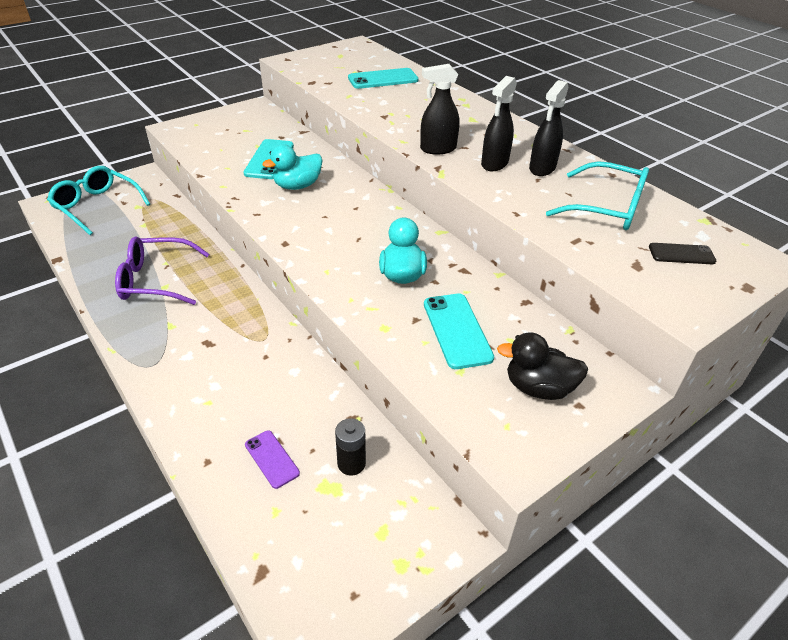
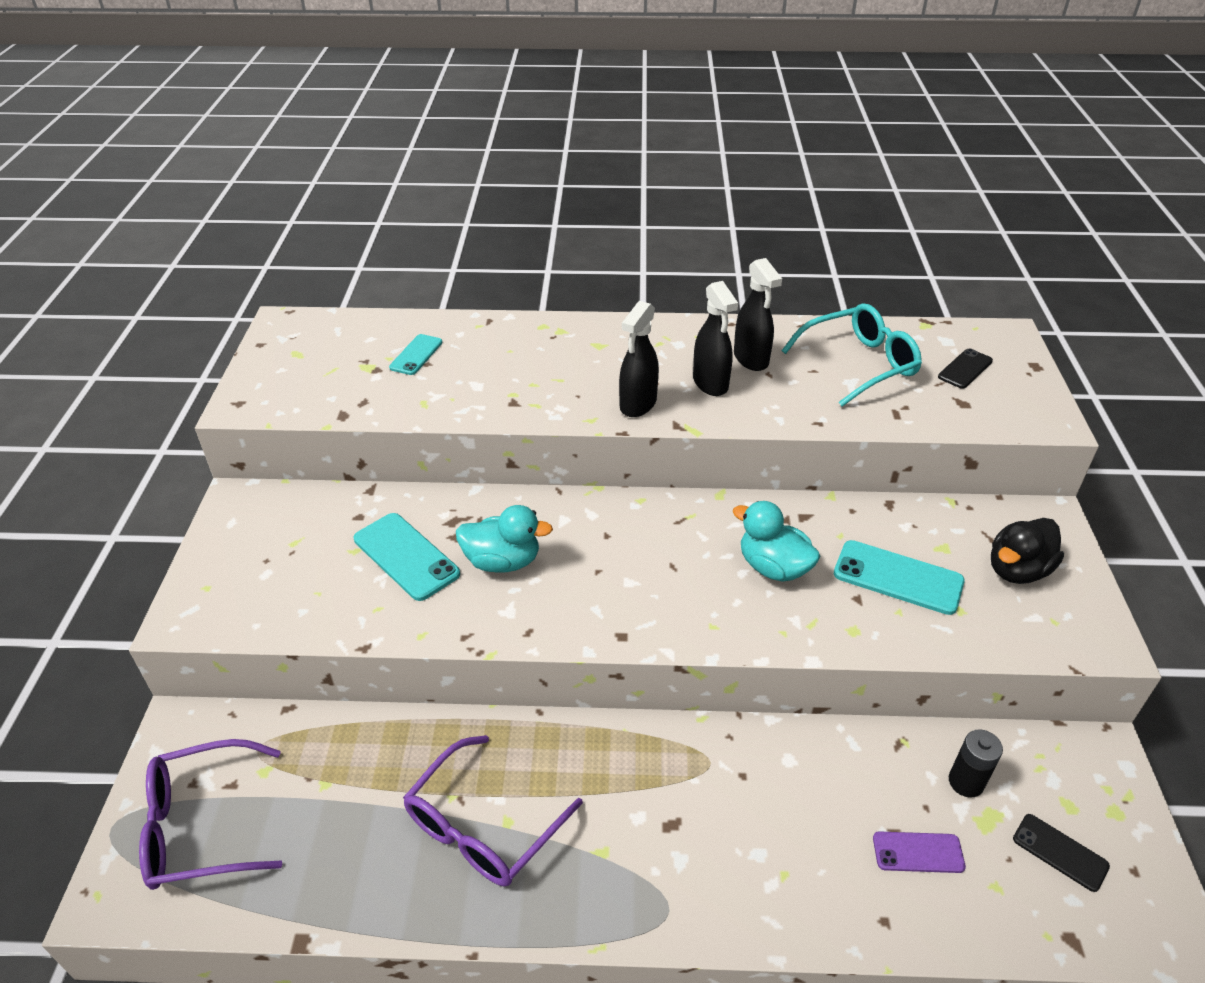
camera: 50 degrees left, 0 degrees up
(97, 206) = (201, 826): turquoise glasses -> purple glasses
(297, 186) = (502, 561): turquoise duck -> turquoise duck turned 90 degrees counterclockwise
(333, 540) = (1060, 852): none -> black phone
(383, 79) = (416, 355): turquoise phone -> turquoise phone, size x0.61

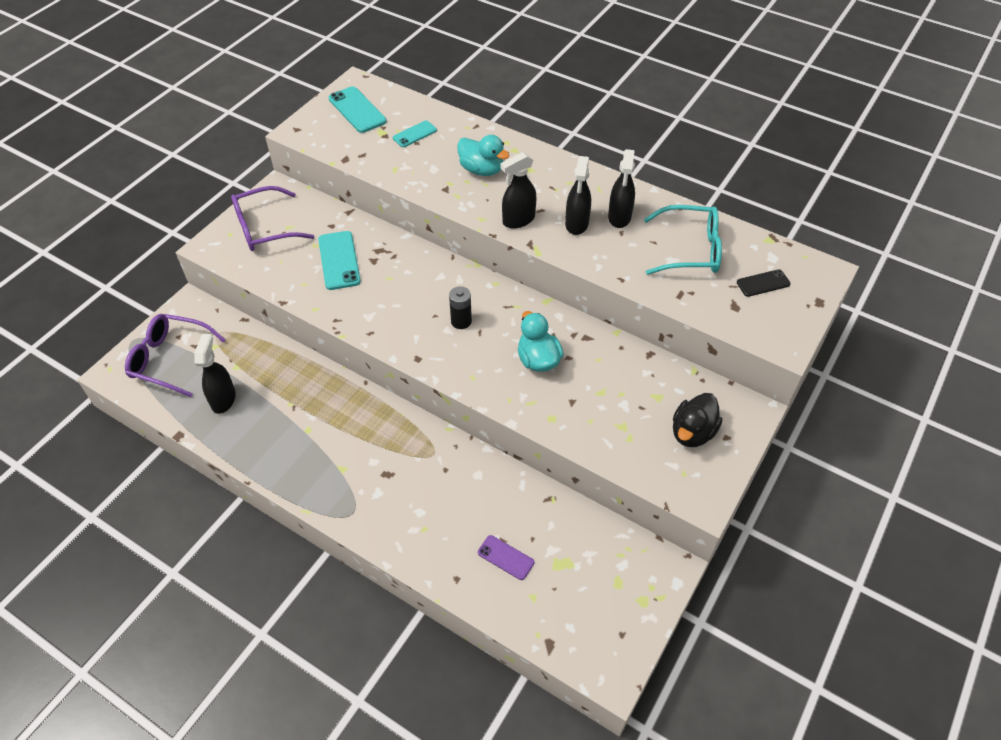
camera: 30 degrees right, 10 degrees up
(339, 844) = (223, 399): none -> black spray bottle
(483, 827) = (294, 426): purple glasses -> purple glasses (264, 228)
(502, 561) = (387, 286): turquoise duck -> turquoise duck (482, 170)
(898, 578) = (609, 401): turquoise phone -> turquoise phone (357, 110)
(966, 782) = (568, 538): black battery -> black battery (461, 321)
(1017, 570) = (692, 432): black duck -> black duck turned 45 degrees counterclockwise
(1060, 852) = (587, 601): black phone -> none

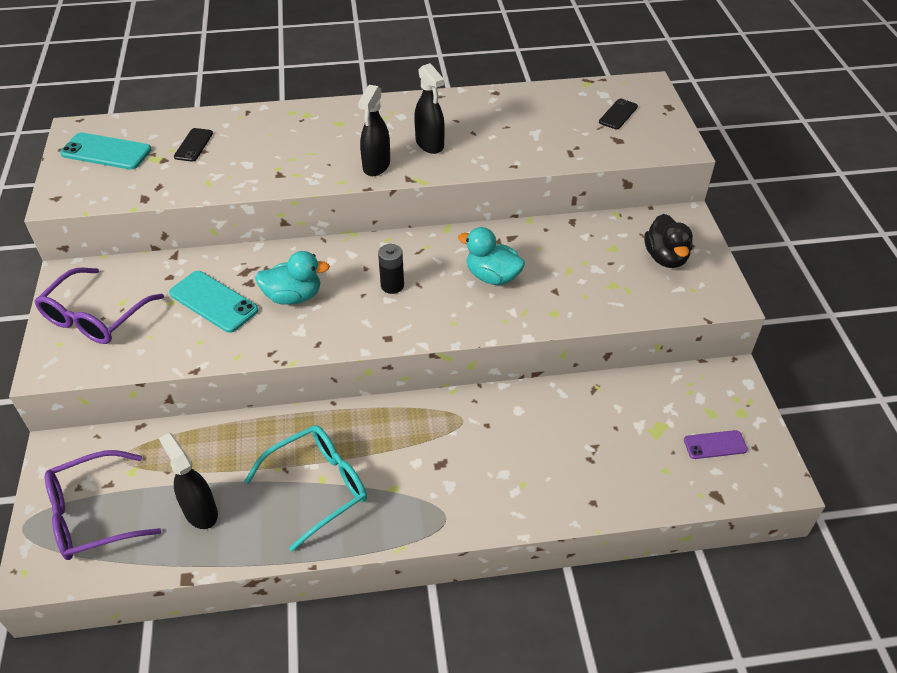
camera: 40 degrees left, 5 degrees down
(414, 134) = (193, 145): turquoise phone -> black phone
(482, 170) = (295, 143): turquoise duck -> turquoise duck (293, 296)
(505, 557) = (612, 457): purple phone -> purple phone (715, 445)
(619, 217) = (458, 122): black spray bottle -> none
(690, 250) = (540, 118): turquoise glasses -> turquoise glasses (318, 487)

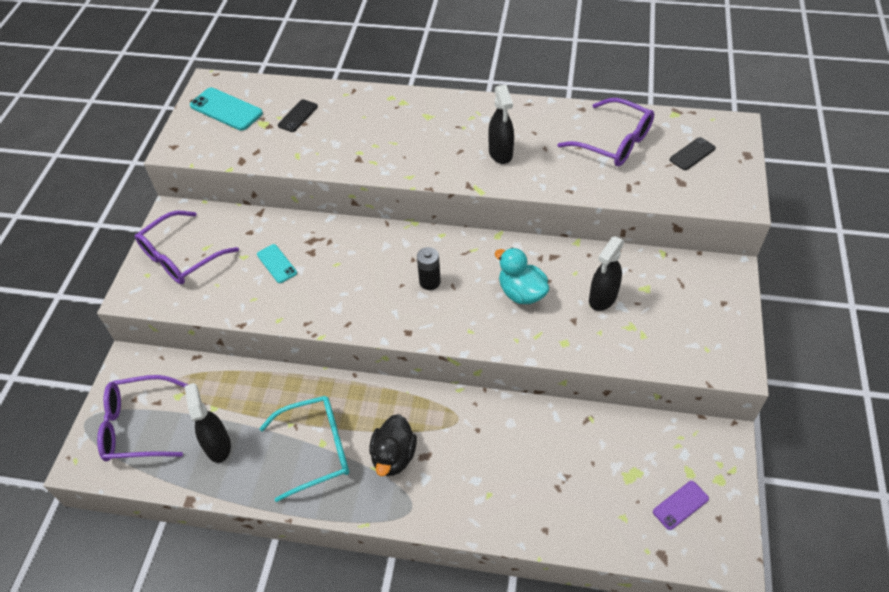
camera: 20 degrees right, 5 degrees up
(213, 302) = (277, 264): turquoise phone -> turquoise phone, size x0.61
(293, 296) = (343, 273): turquoise duck -> none
(376, 166) = (445, 167): black spray bottle -> black spray bottle (602, 298)
(539, 116) = (614, 142): none -> purple glasses
(665, 258) = (693, 309): black duck -> black duck (394, 456)
(715, 445) = (680, 505): purple phone -> purple phone turned 45 degrees counterclockwise

